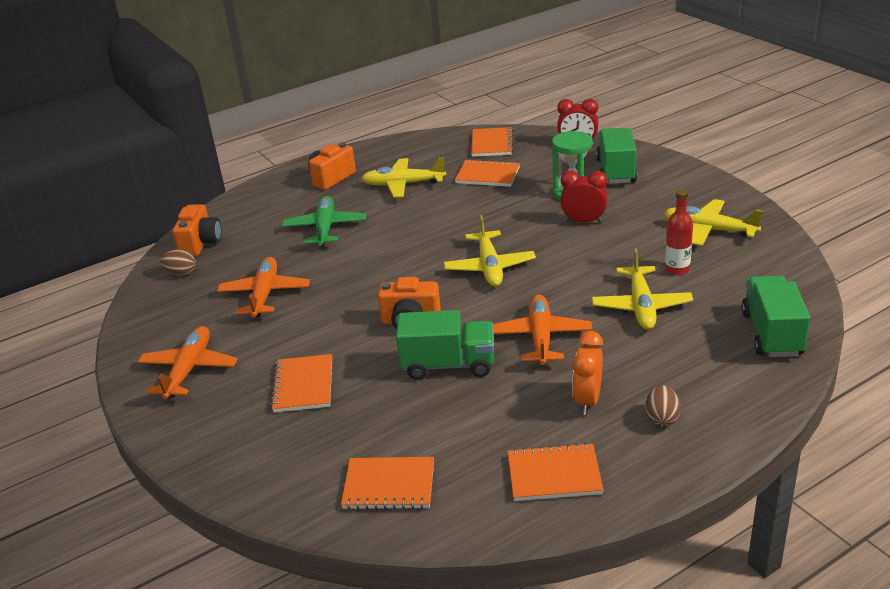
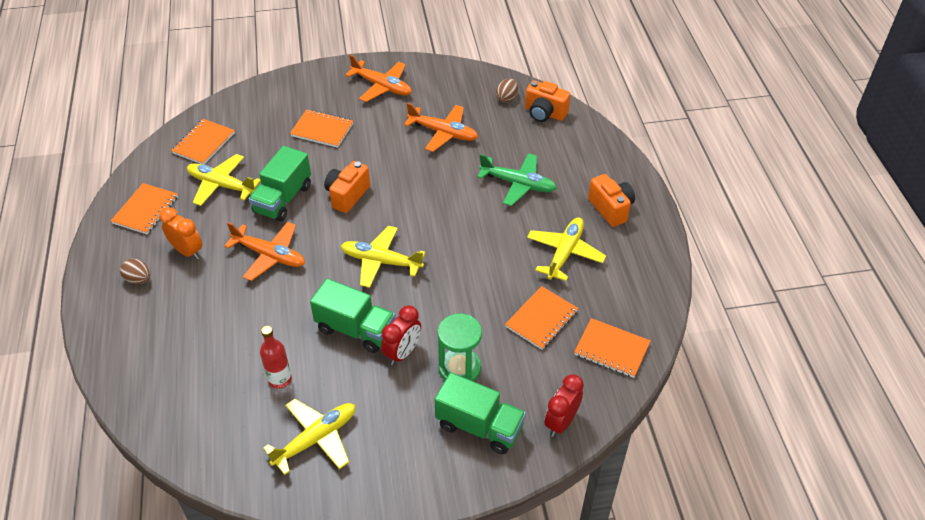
camera: 110 degrees right, 15 degrees up
(641, 306) = (253, 329): yellow plane -> yellow plane (221, 185)
(771, 334) = (153, 390): green truck -> green truck (355, 329)

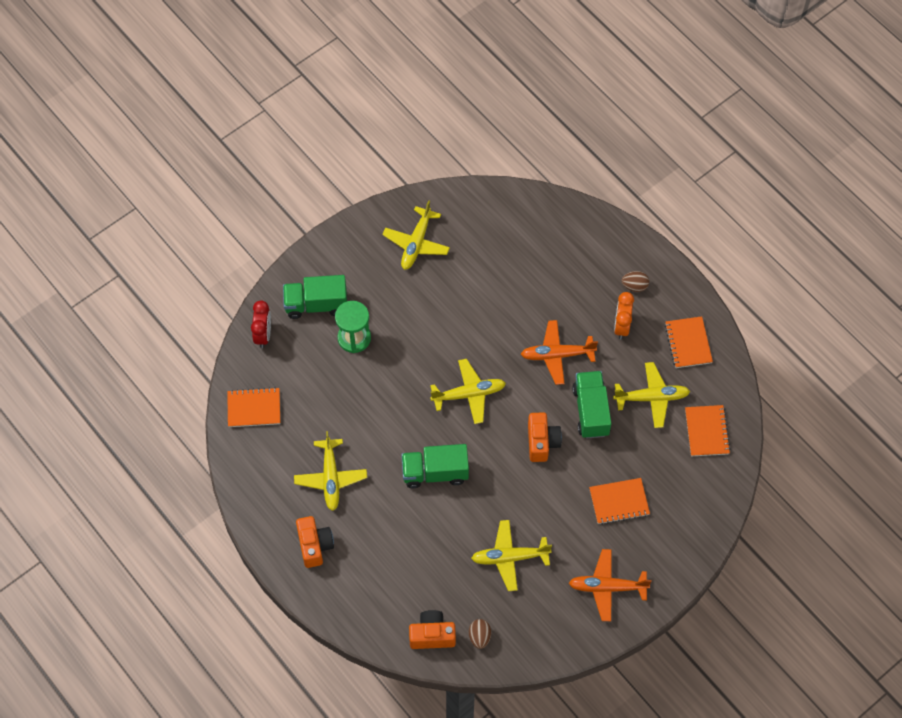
camera: 150 degrees right, 15 degrees up
(187, 251) = (621, 326): orange clock -> orange clock turned 90 degrees clockwise
(280, 379) = (470, 268): red bottle -> none
(355, 329) = (447, 329): green truck -> green truck (435, 472)
(402, 353) = (401, 329): red clock -> none
(443, 133) = (509, 557): orange plane -> yellow plane
(518, 184) = (407, 531): green plane -> none
(541, 319) = (317, 407): orange notebook -> none
(611, 209) = (315, 545): orange camera -> orange camera turned 135 degrees counterclockwise

